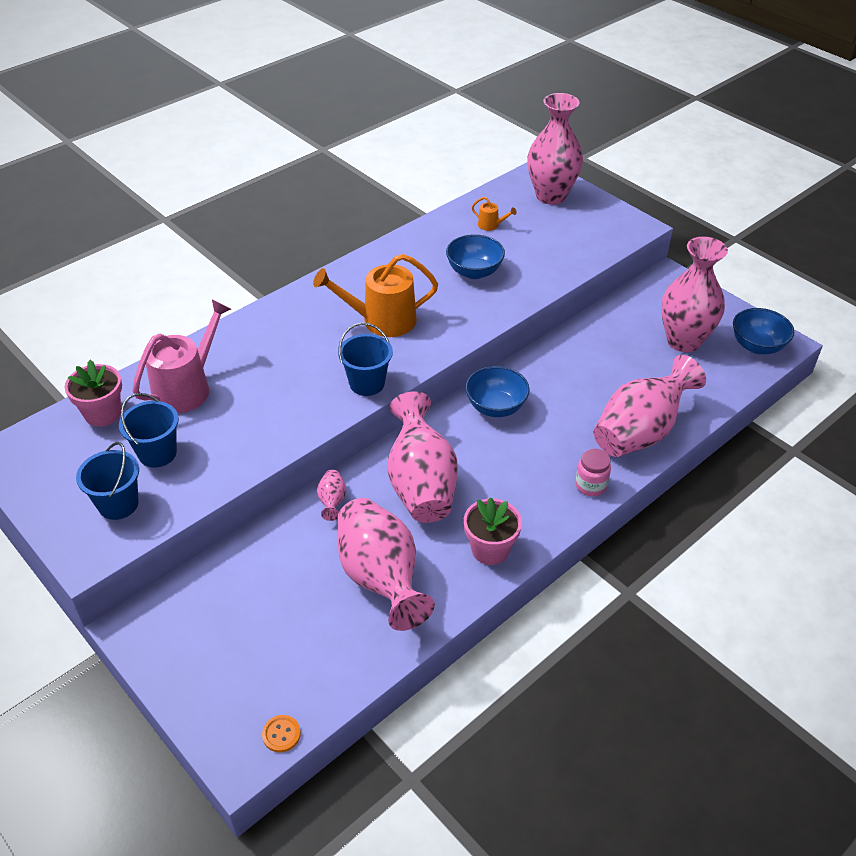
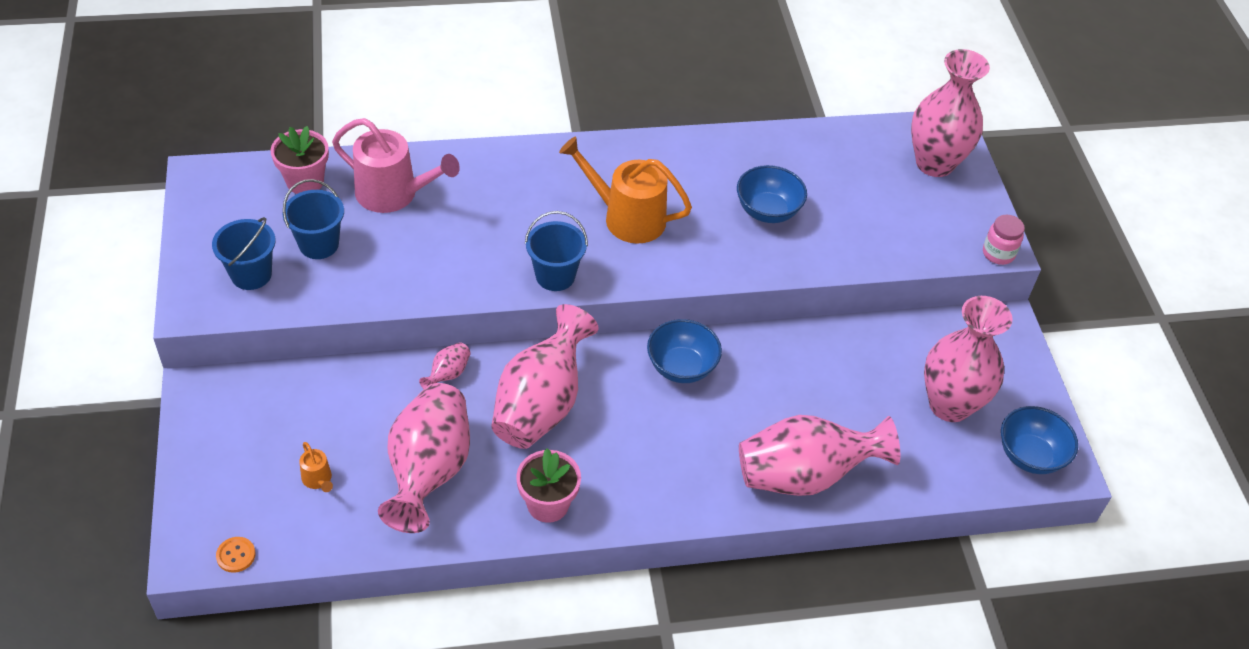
camera: 30 degrees right, 5 degrees up
(187, 388) = (393, 194): pink watering can -> pink watering can turned 45 degrees clockwise
(491, 225) = (834, 166): orange watering can -> orange watering can (318, 479)
(591, 485) = (701, 500): pink jar -> pink jar (998, 253)

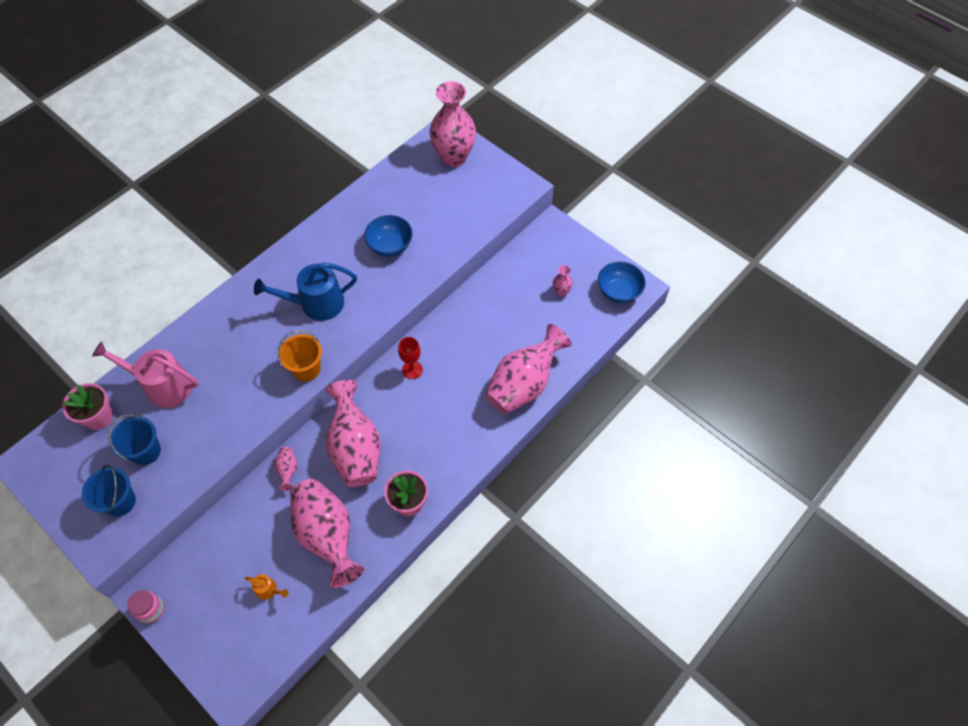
camera: 35 degrees left, 10 degrees up
(236, 555) = (261, 672): orange button -> none
(393, 194) = (163, 386): pink watering can -> pink watering can turned 150 degrees counterclockwise
(555, 276) = (306, 369): blue bucket -> orange bucket
(627, 217) = (316, 304): orange watering can -> blue watering can
(681, 367) = (412, 370): blue bowl -> red goblet
(949, 405) = (561, 292): pink vase -> pink vase, size x0.42
(998, 253) = (526, 190): pink jar -> pink jar (151, 610)

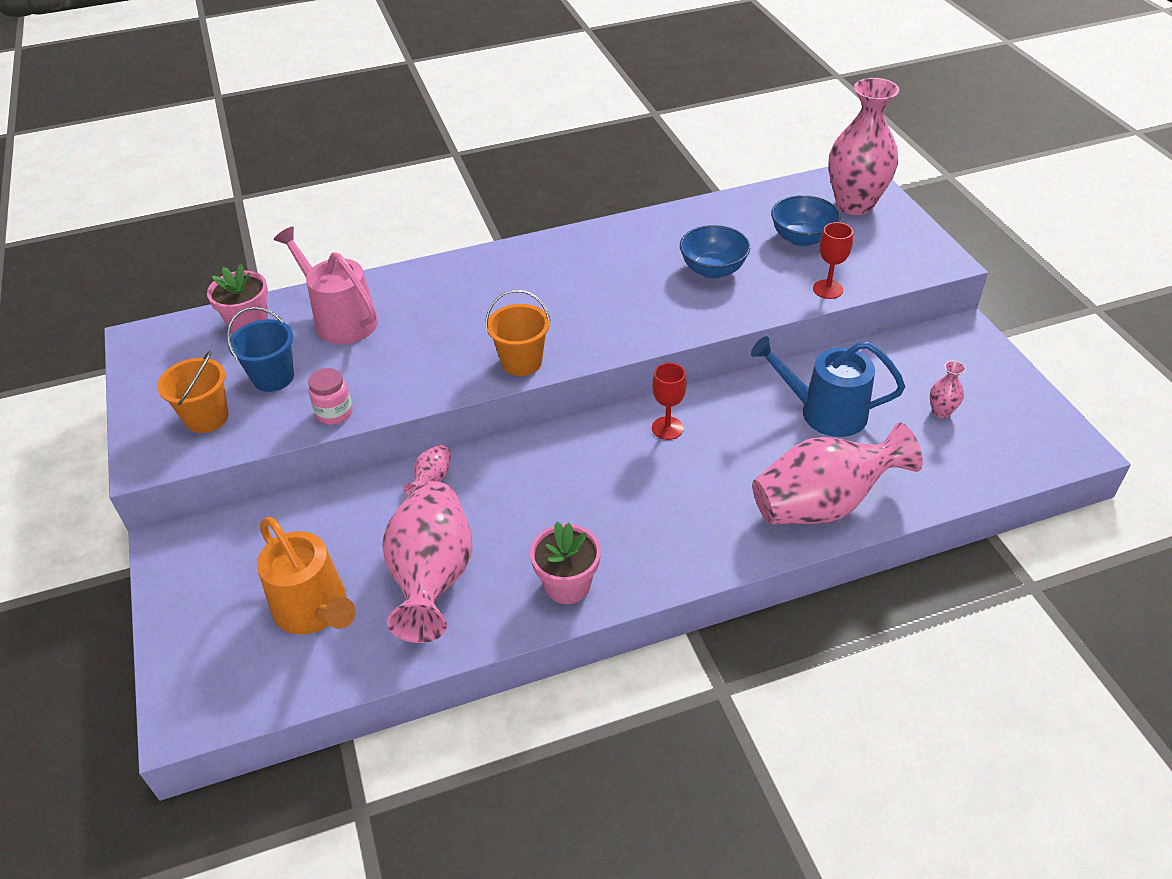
camera: 30 degrees right, 15 degrees down
(120, 502) = (207, 417): blue bucket -> orange bucket
(151, 610) = (163, 567): pink jar -> pink jar (334, 413)
(268, 590) = (314, 610): orange watering can -> orange watering can, size x2.28
(316, 304) = (579, 299): blue watering can -> blue watering can (825, 412)
(355, 448) = (535, 489): pink vase -> none
(467, 235) = (828, 289): none -> red goblet
(618, 292) = (1036, 442): blue bowl -> blue bowl (802, 238)

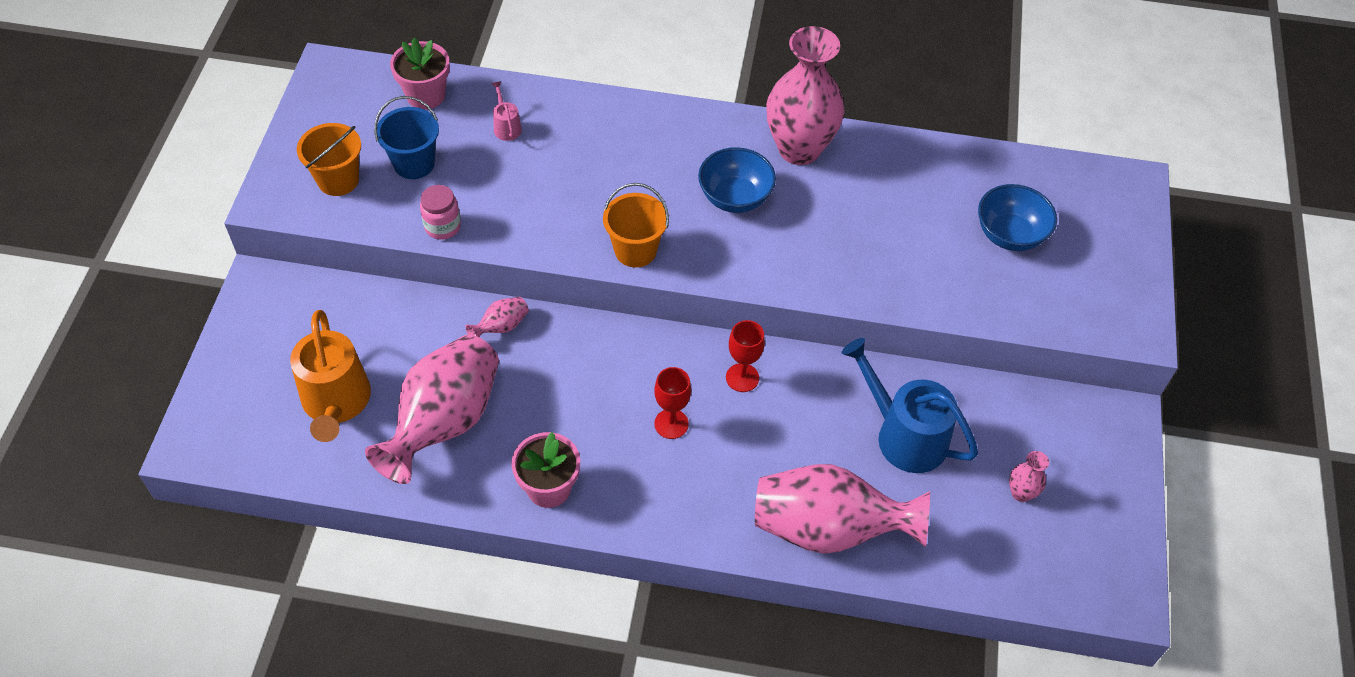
camera: 25 degrees right, 10 degrees up
(341, 320) = (506, 127): pink watering can -> pink watering can, size x0.44
(713, 270) = (889, 231): blue bowl -> blue bowl (735, 197)
(828, 289) = (988, 308): red goblet -> red goblet (671, 424)
(854, 204) = (1100, 218): pink vase -> pink vase (799, 149)

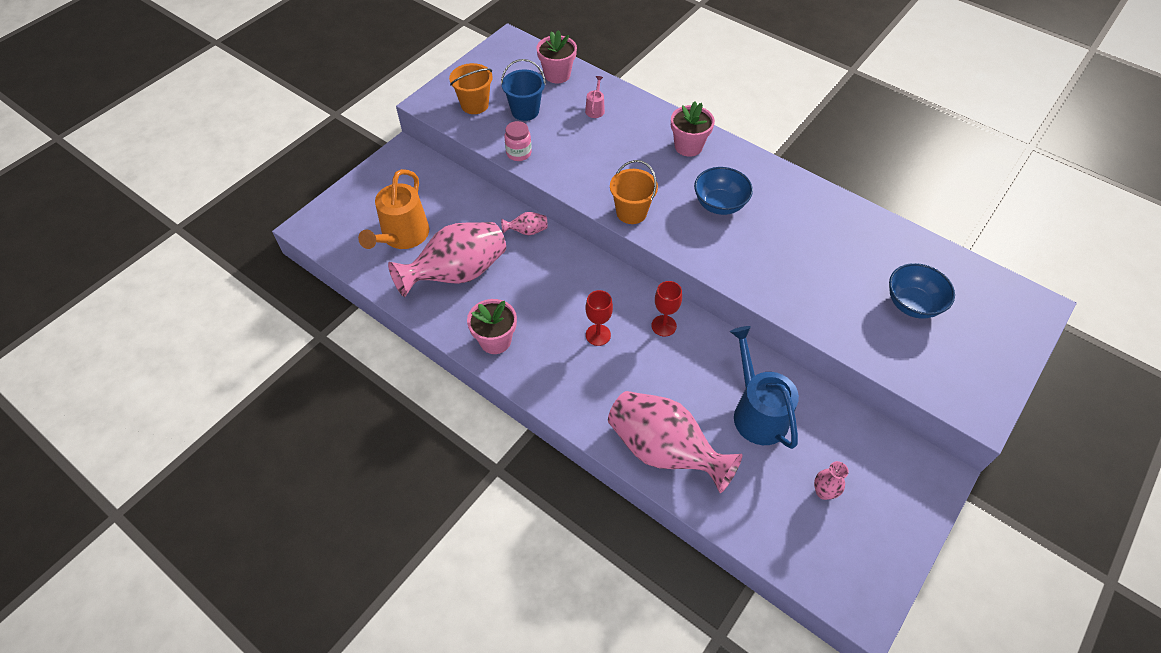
camera: 30 degrees right, 0 degrees up
(654, 135) = (688, 146): none -> pink flower pot
(799, 149) = (784, 190): pink vase -> none

